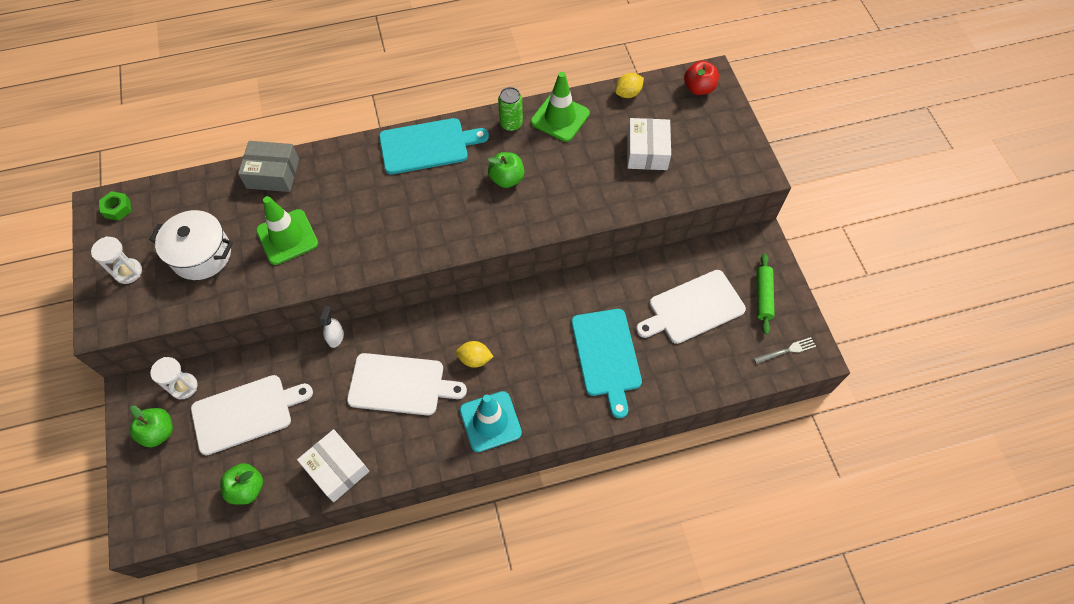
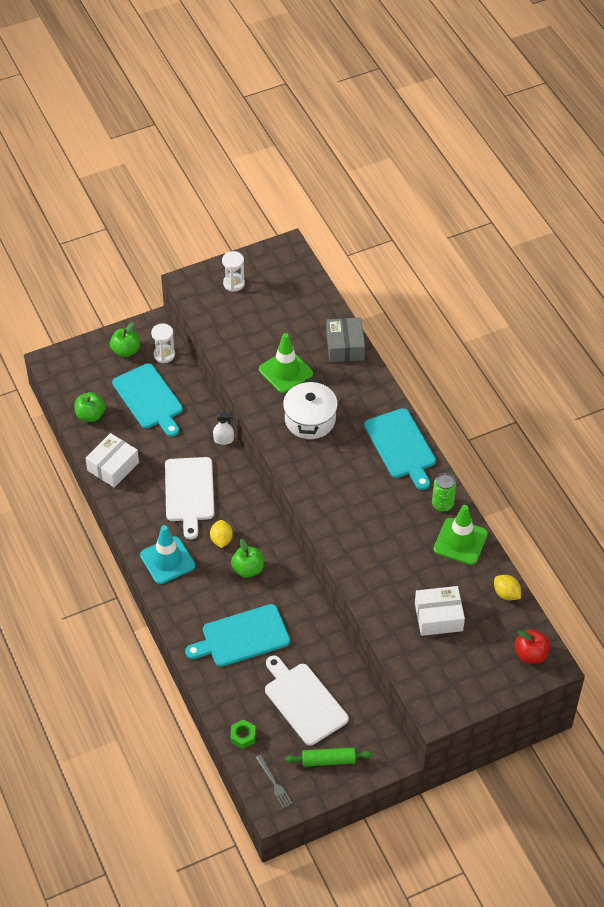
camera: 80 degrees right, 10 degrees down
(117, 209) = (288, 259): green nut -> green nut (243, 736)
(201, 254) = (258, 322): white pot -> white pot (310, 420)
(246, 413) = (149, 399): white cutting board -> turquoise cutting board
(506, 179) = (379, 511): green apple -> green apple (248, 569)

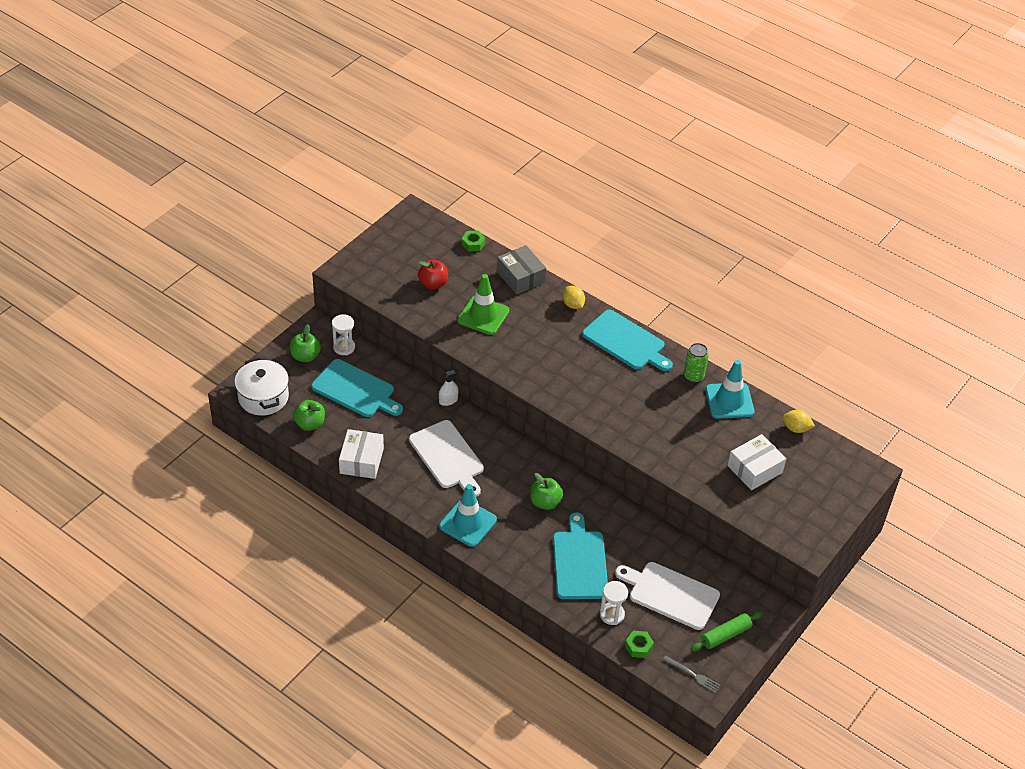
camera: 30 degrees left, 5 degrees down
(221, 540) = (504, 486): yellow lemon -> yellow lemon (573, 305)
(234, 283) = (385, 258): white hourglass -> white hourglass (612, 614)
(242, 637) = (579, 562): turquoise cutting board -> turquoise cutting board turned 135 degrees clockwise
(310, 420) = (532, 348): white pot -> white pot (263, 397)
(322, 298) = (473, 244): none -> green nut
(460, 541) = (729, 401): green traffic cone -> turquoise traffic cone
(530, 654) = (849, 469): red apple -> red apple (433, 284)

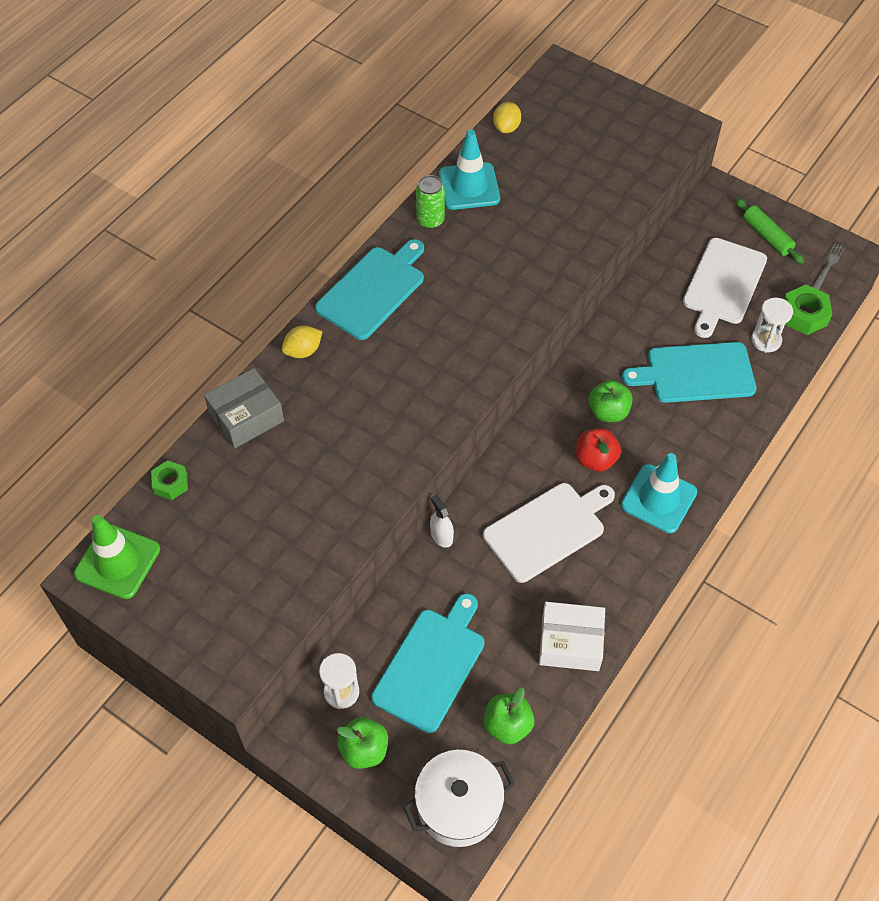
camera: 90 degrees left, 10 degrees up
(433, 284) = (262, 534): red apple -> red apple (595, 459)
(483, 315) = (330, 462): green traffic cone -> green traffic cone (117, 561)
(638, 647) = (804, 315): green nut -> green nut, size x1.51
(754, 469) = (576, 167): white box -> none

